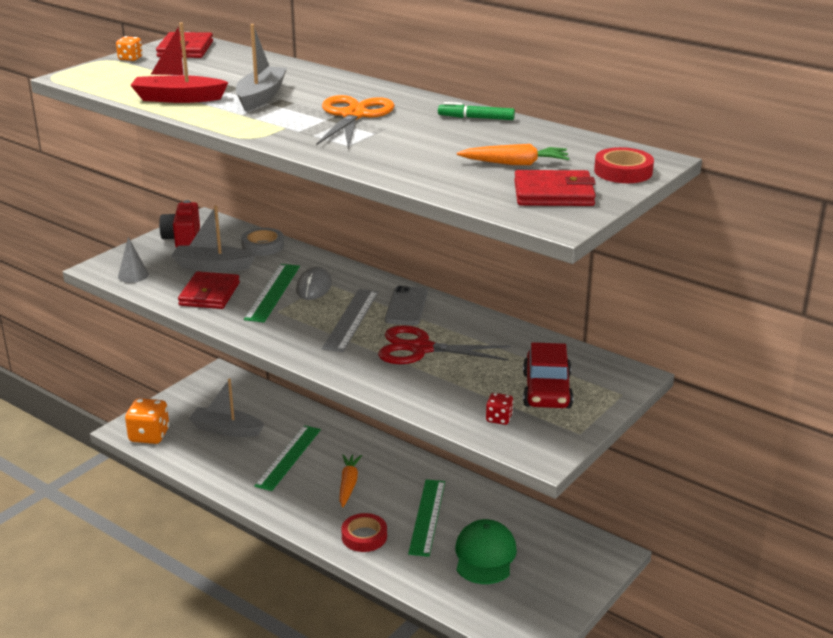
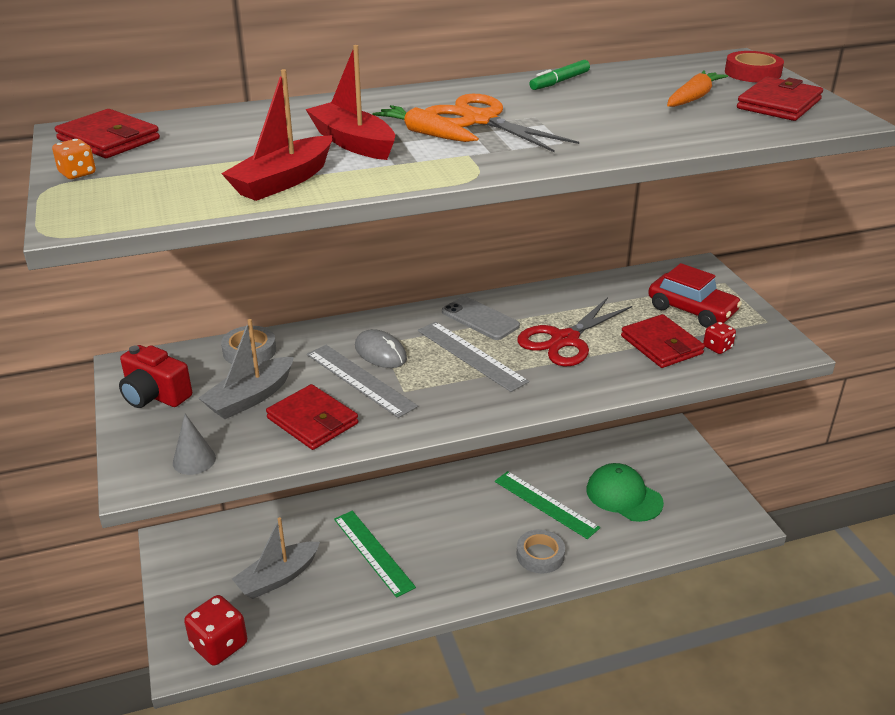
camera: 55 degrees left, 5 degrees up
(149, 435) = (219, 645): orange dice -> red dice
(261, 97) = (353, 143): grey boat -> red boat
(272, 292) = (360, 380): green ruler -> grey ruler
(348, 484) = (455, 531): orange carrot -> orange carrot (425, 134)
(364, 536) = (540, 555): red tape -> grey tape
(468, 391) = (661, 345): none -> red wallet

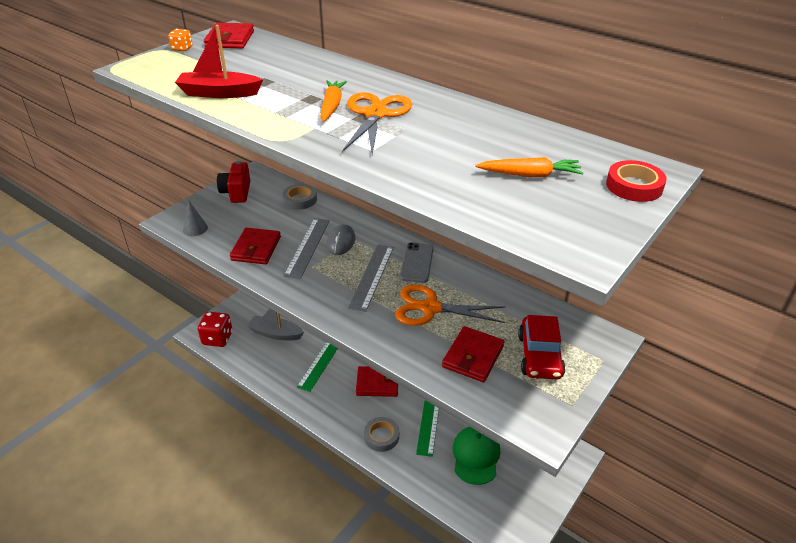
camera: 55 degrees right, 5 degrees up
(250, 397) = (259, 220): grey boat -> none
(353, 143) = (293, 92): red boat -> none
(560, 81) = (487, 118): green marker -> none
(565, 340) = (430, 308): red scissors -> orange scissors
(717, 347) = (501, 388): red dice -> none
(779, 104) = (573, 215): red wallet -> red wallet (377, 383)

